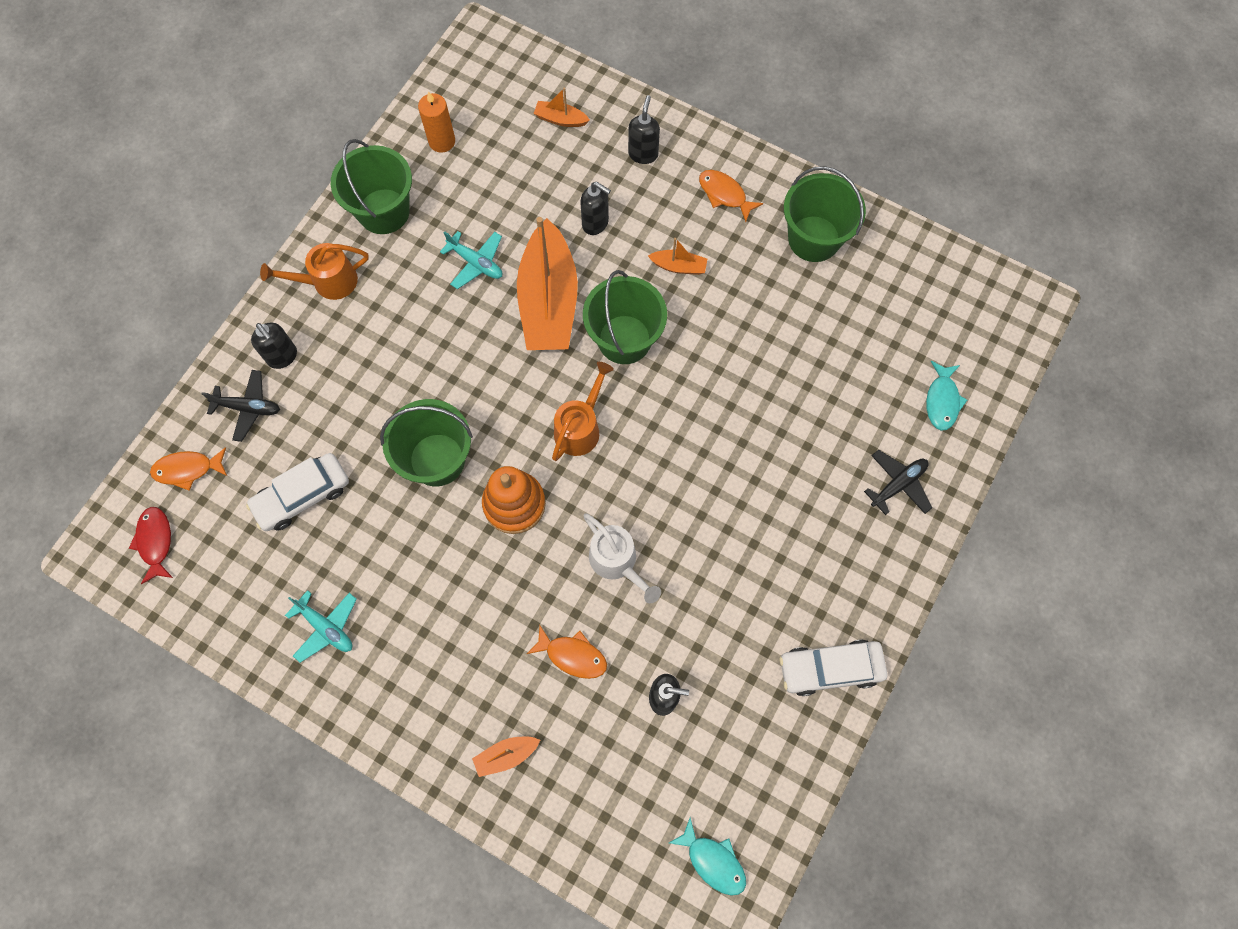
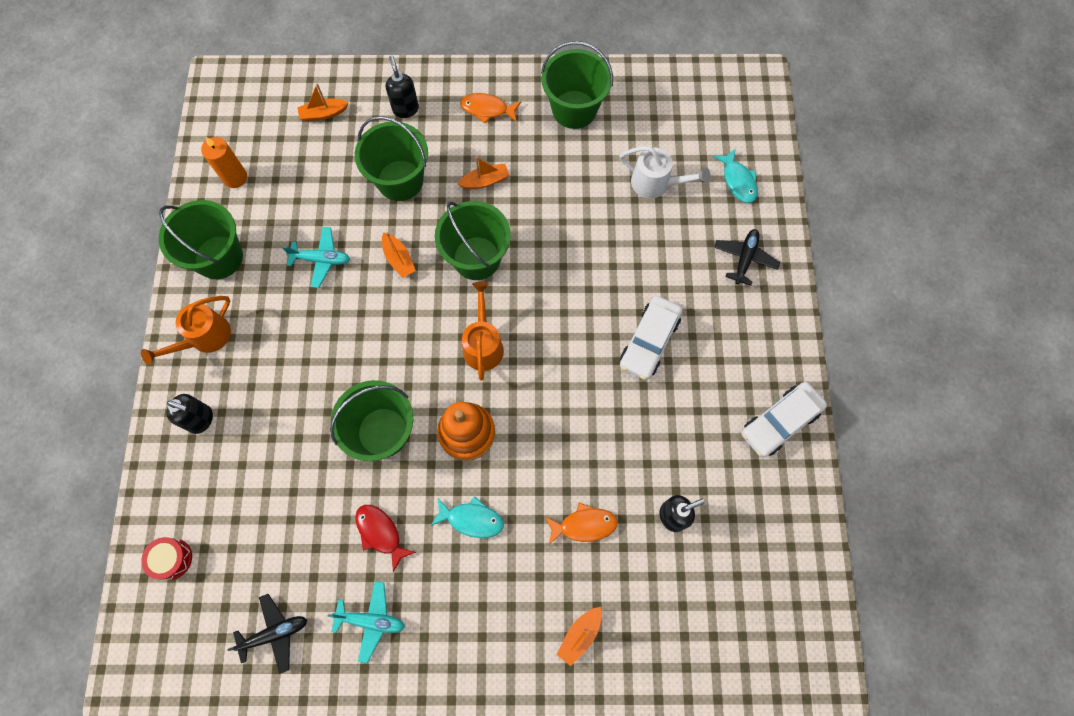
camera: 30 degrees left, 0 degrees up
(155, 542) = (179, 636): red fish -> red fish (380, 533)
(187, 469) = (172, 559): orange fish -> red drum
(248, 408) = (195, 478): black plane -> black plane (275, 633)
(302, 496) = (286, 524): white car -> white car (649, 341)
(549, 301) = (399, 259): orange boat -> orange boat, size x0.42
(595, 223) = (400, 180): black soap dispenser -> green bucket
(617, 562) = (575, 432): white watering can -> white watering can (656, 183)
(713, 861) = (784, 619): turquoise fish -> turquoise fish (471, 519)

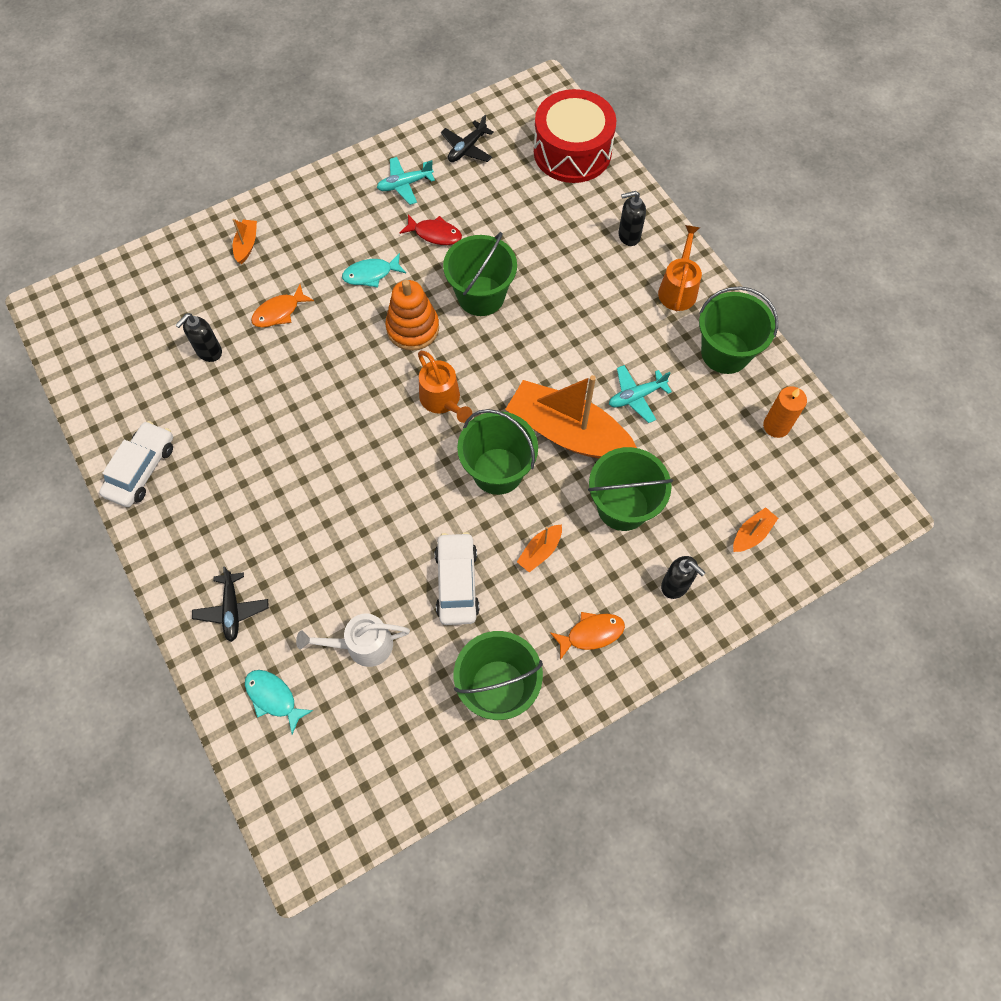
camera: 150 degrees right, 5 degrees down
(172, 559) = (572, 152): red drum -> red drum, size x2.43
(399, 259) = (568, 433): orange boat -> orange boat, size x2.40
(649, 341) = (293, 479): white car -> white car (457, 582)

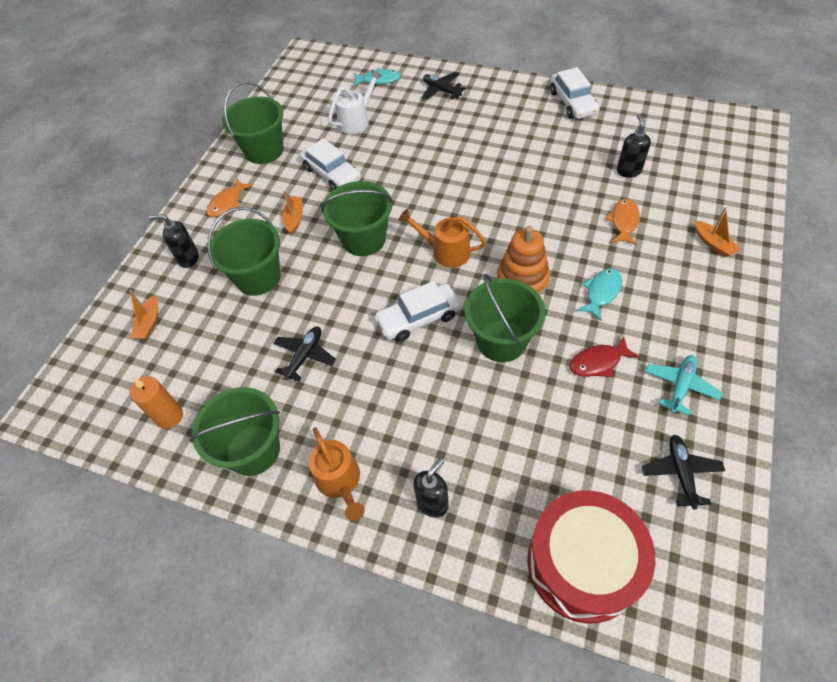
camera: 145 degrees right, 10 degrees down
(522, 359) = (418, 318): none -> white car
(568, 433) = (336, 294): orange boat -> none
(636, 396) = (305, 356): turquoise plane -> black plane

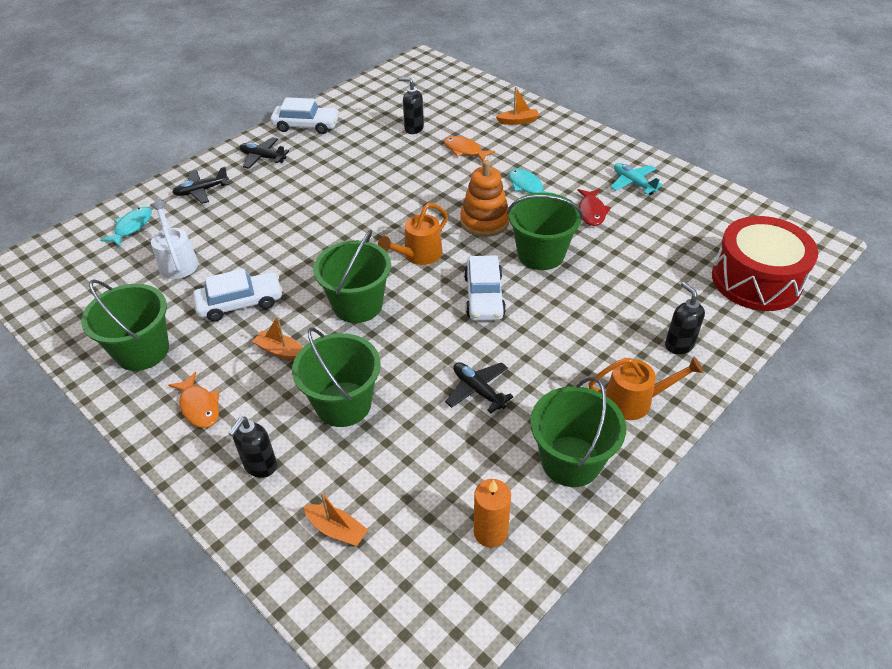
camera: 70 degrees left, 10 degrees down
(680, 473) = (702, 210): black plane -> black plane (263, 157)

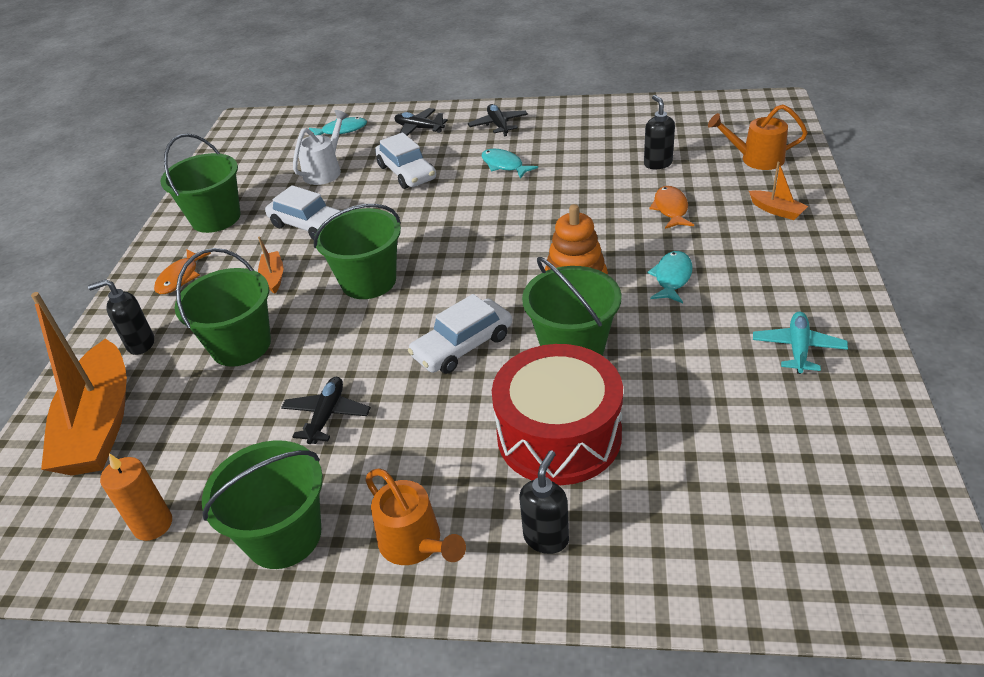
camera: 55 degrees right, 5 degrees down
(306, 125) = (572, 115): white car -> white car (406, 172)
(317, 181) = (504, 165): none -> turquoise fish
(337, 529) = (100, 425): orange boat -> orange boat, size x2.40
(418, 255) = (474, 274): orange watering can -> orange watering can (756, 159)
(591, 212) = (695, 345): red fish -> none
(756, 280) = (760, 557): red drum -> red drum (559, 435)

